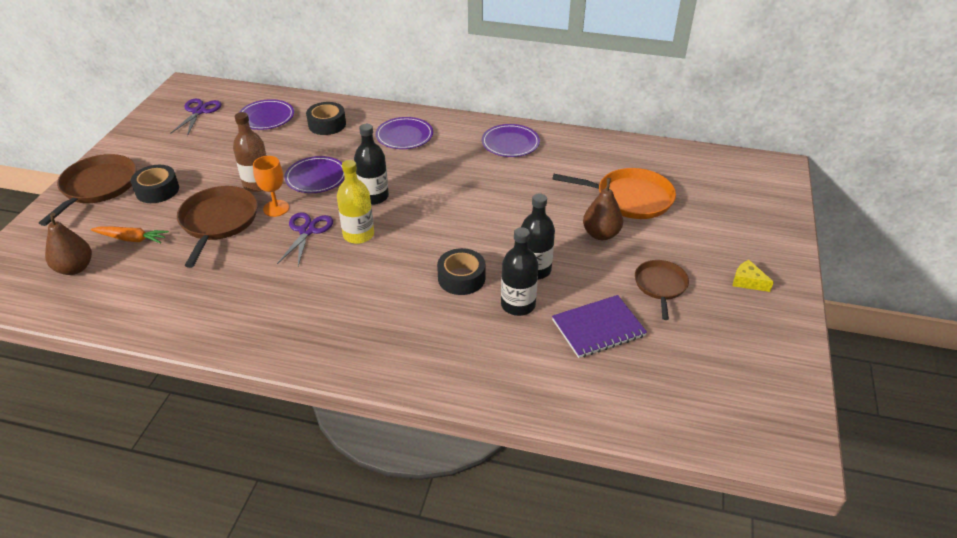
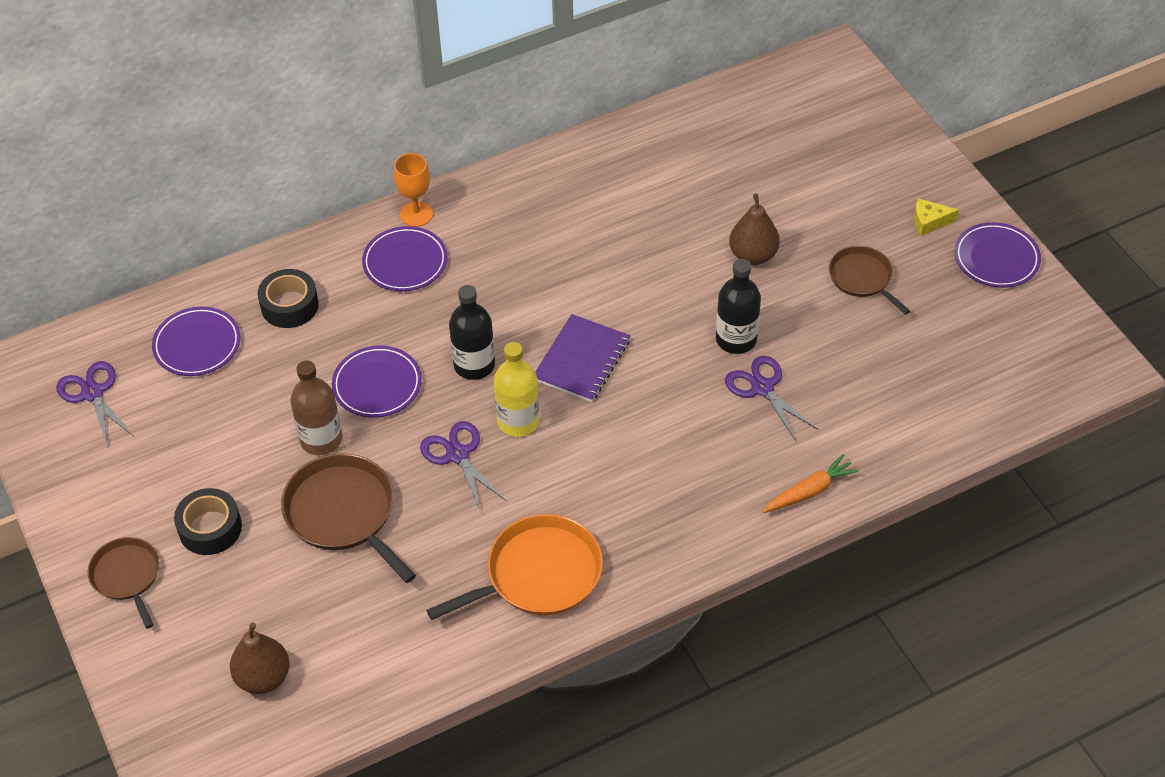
camera: 40 degrees left, 10 degrees up
(97, 187) = (127, 576): brown pan -> brown pan, size x0.62
(132, 239) = (275, 602): orange carrot -> orange carrot (809, 491)
(276, 208) = (385, 453): orange goblet -> orange goblet (416, 214)
(461, 278) = (679, 397): black tape -> none
(510, 143) = (537, 196): purple plate -> purple plate (996, 258)
(518, 305) = (762, 388): black bottle -> purple scissors
(598, 328) = (855, 361): purple notebook -> purple notebook (582, 360)
(630, 198) = (735, 191): orange pan -> orange pan (538, 574)

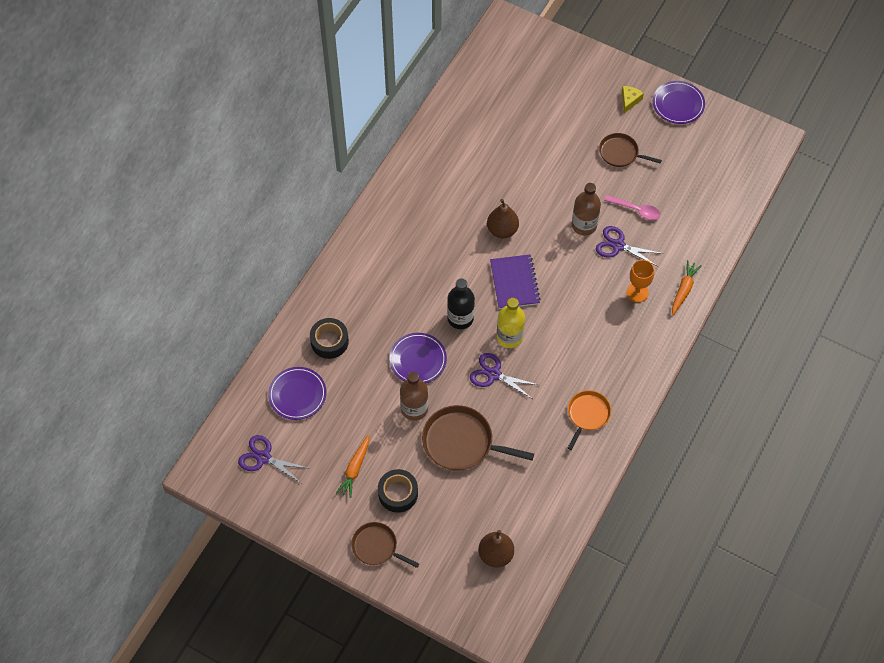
camera: 35 degrees left, 10 degrees up
(185, 468) = (355, 469): none -> orange carrot
(405, 262) = (372, 279): purple plate -> none
(416, 214) = (354, 246): orange goblet -> orange goblet (637, 292)
(538, 574) = (587, 415): orange pan -> orange pan, size x0.62
(736, 339) = (584, 225): black bottle -> brown bottle
(753, 255) = (555, 170): brown pear -> brown pear (502, 230)
(825, 357) = (636, 210): none -> pink spoon
(929, 222) = (629, 100): yellow cheese -> yellow cheese turned 150 degrees clockwise

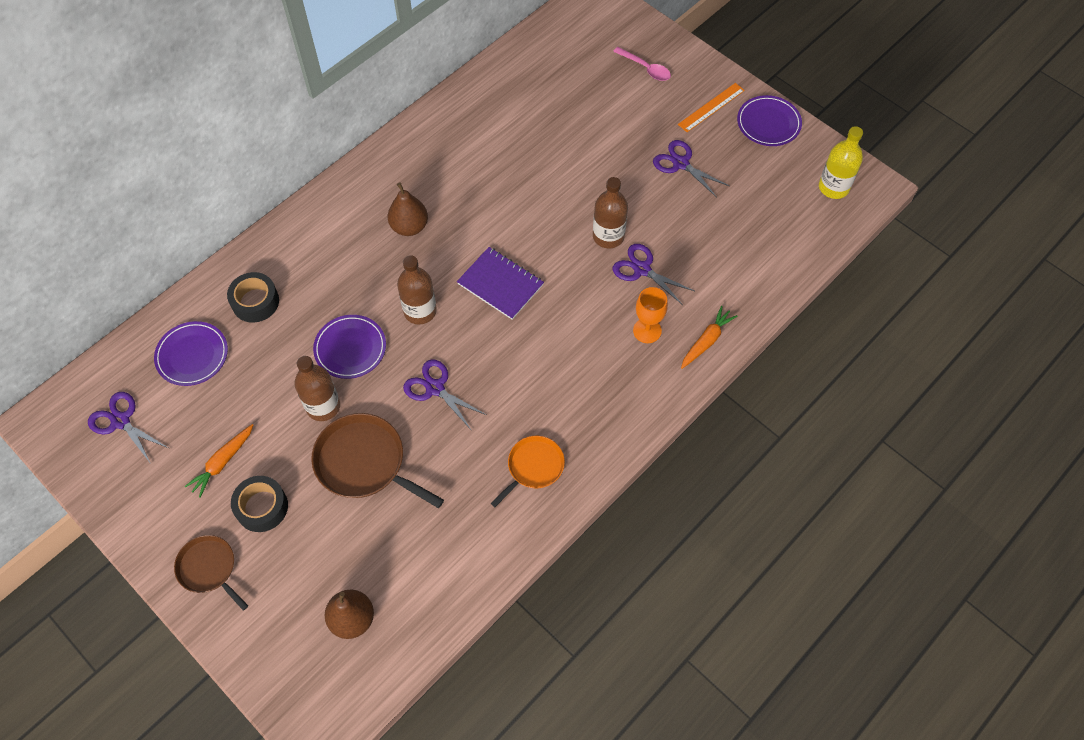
camera: 15 degrees right, 0 degrees up
(460, 318) = (420, 311): black bottle -> brown bottle
(502, 230) = (508, 220): brown pear -> brown pear (409, 227)
(509, 337) = (471, 347): yellow bottle -> yellow bottle (833, 187)
(514, 283) = (500, 284): purple notebook -> purple notebook turned 60 degrees counterclockwise
(620, 153) = (681, 163): brown pan -> purple scissors
(629, 100) = (711, 107): yellow cheese -> orange ruler
(636, 210) = (677, 232): pink spoon -> pink spoon (645, 68)

